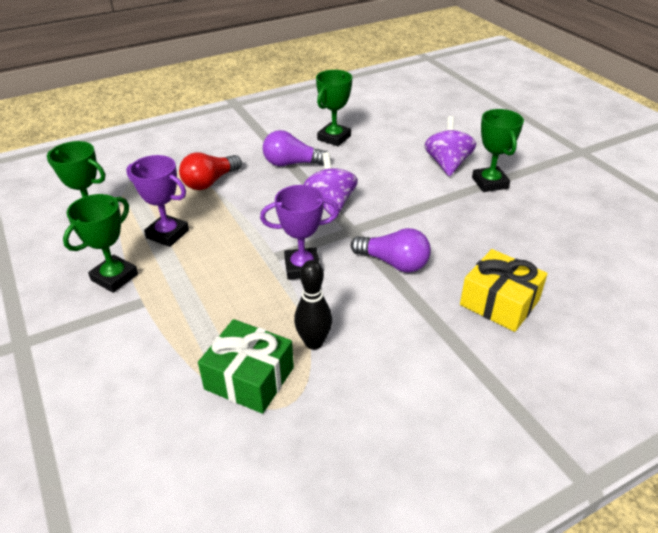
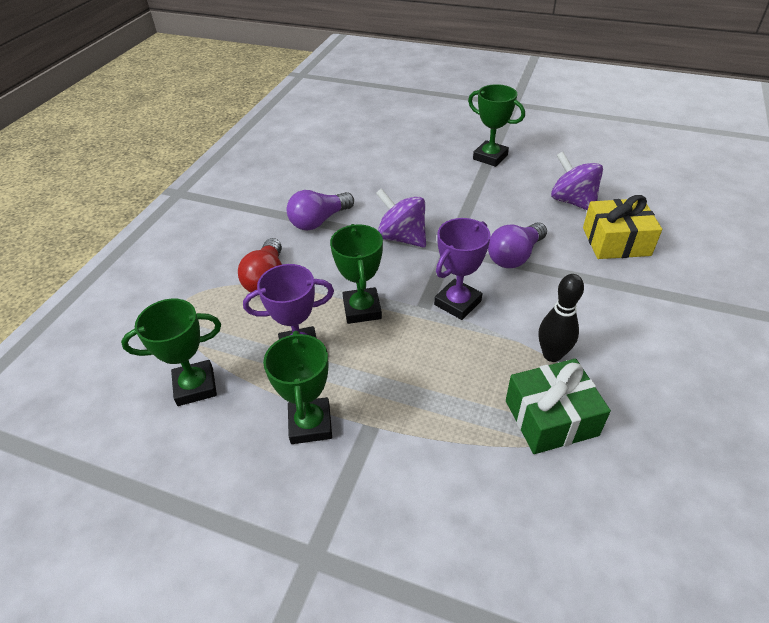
camera: 40 degrees left, 5 degrees up
(334, 138) = (322, 180): green trophy -> green trophy (362, 309)
(393, 263) = (515, 256): purple light bulb -> purple light bulb turned 150 degrees clockwise
(447, 164) = (441, 157): purple spinning top -> purple spinning top (572, 201)

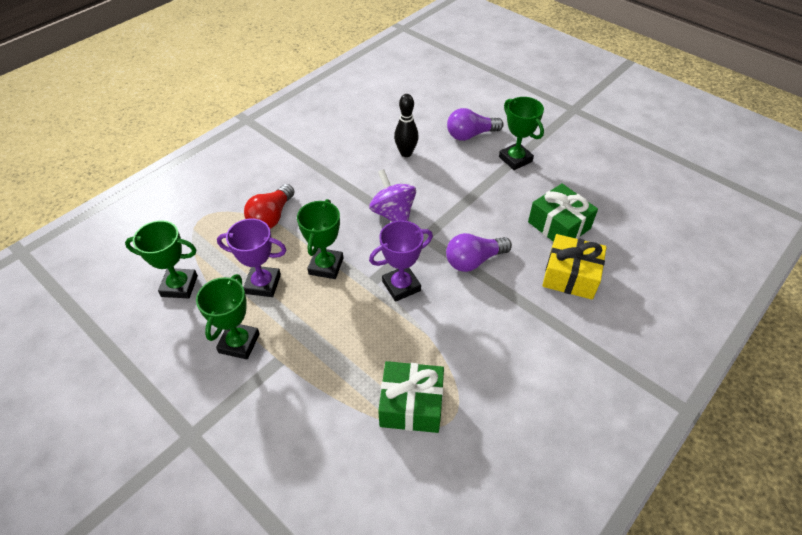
camera: 20 degrees right, 5 degrees up
(319, 221) = (337, 178): purple light bulb -> purple light bulb (470, 135)
(552, 355) = (446, 355): black bowling pin -> black bowling pin (406, 153)
(572, 201) = (559, 225): purple spinning top -> green gift

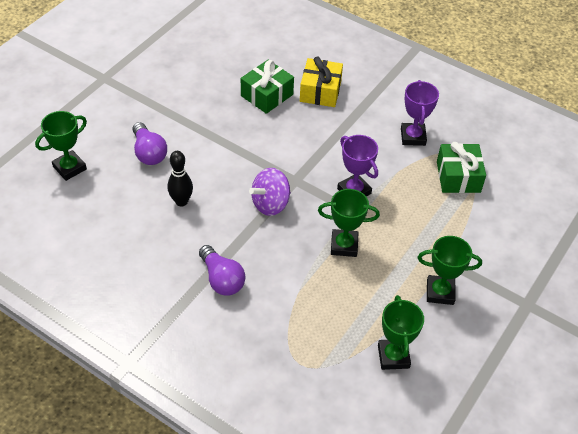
camera: 100 degrees left, 0 degrees up
(263, 284) = (375, 289): purple trophy -> purple trophy (413, 137)
(271, 217) = (290, 300): red light bulb -> none
(474, 260) = (316, 146): purple light bulb -> purple light bulb (222, 279)
(515, 159) = (184, 120): green trophy -> green trophy (70, 168)

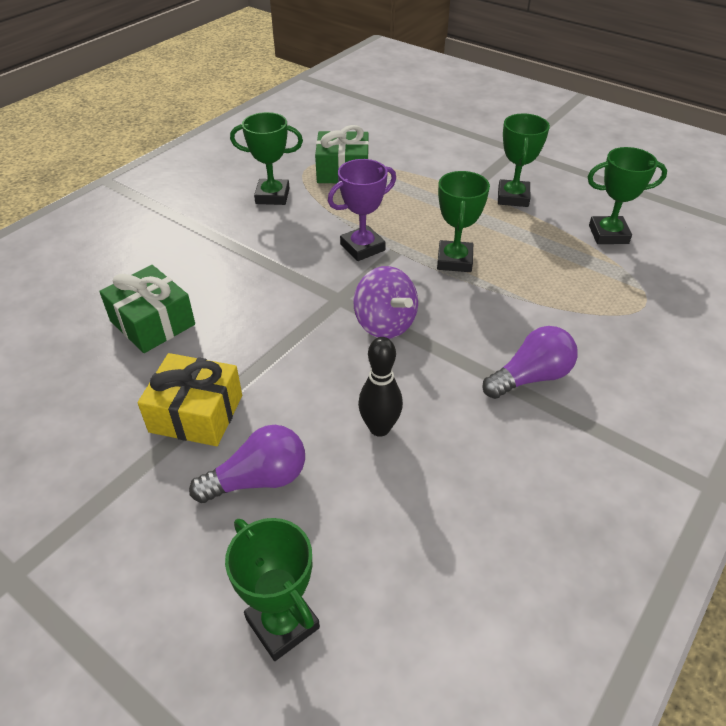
camera: 85 degrees left, 5 degrees down
(320, 91) = (163, 267): yellow gift -> yellow gift (196, 413)
(413, 137) = (272, 196): purple trophy -> green trophy

